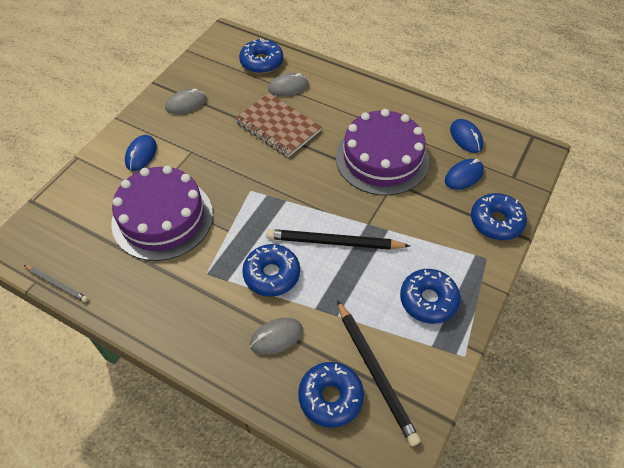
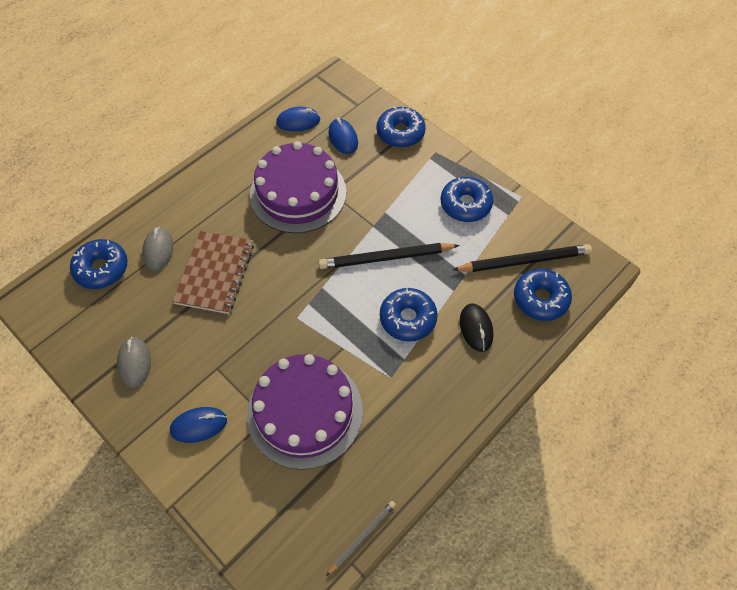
camera: 75 degrees left, 5 degrees up
(141, 154) = (199, 425): blue mouse -> blue mouse turned 45 degrees counterclockwise
(276, 337) = (476, 328): grey mouse -> black mouse
(278, 126) = (215, 273): brown notebook -> brown notebook turned 45 degrees counterclockwise
(334, 242) = (386, 258): black pencil -> black pencil turned 60 degrees clockwise

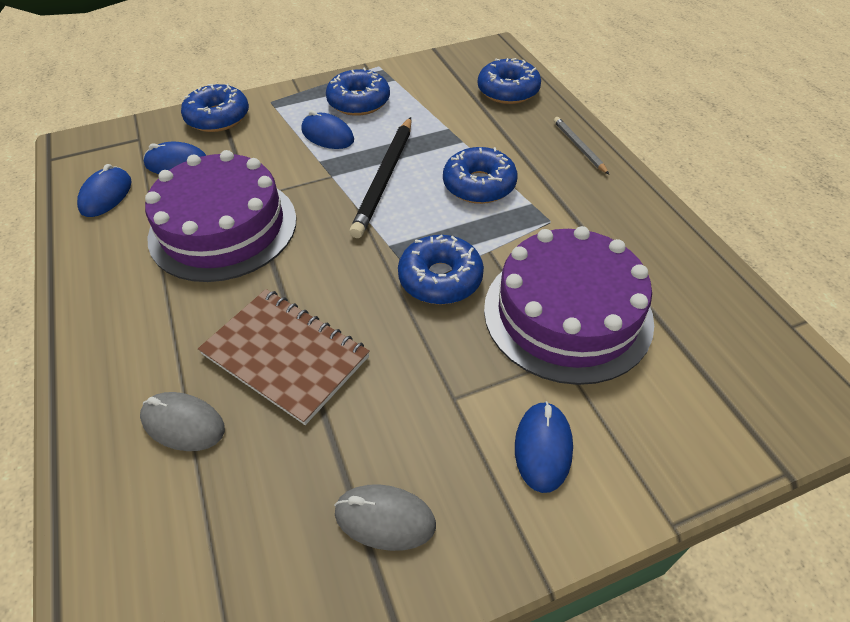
camera: 65 degrees left, 10 degrees down
(102, 268) = (150, 529): blue donut -> blue donut (440, 278)
(362, 537) = (757, 306): grey pencil -> grey pencil (579, 147)
(415, 204) = (327, 135): none -> blue mouse
(476, 328) = (519, 140): black mouse -> none
(524, 261) = (457, 87): black pencil -> none

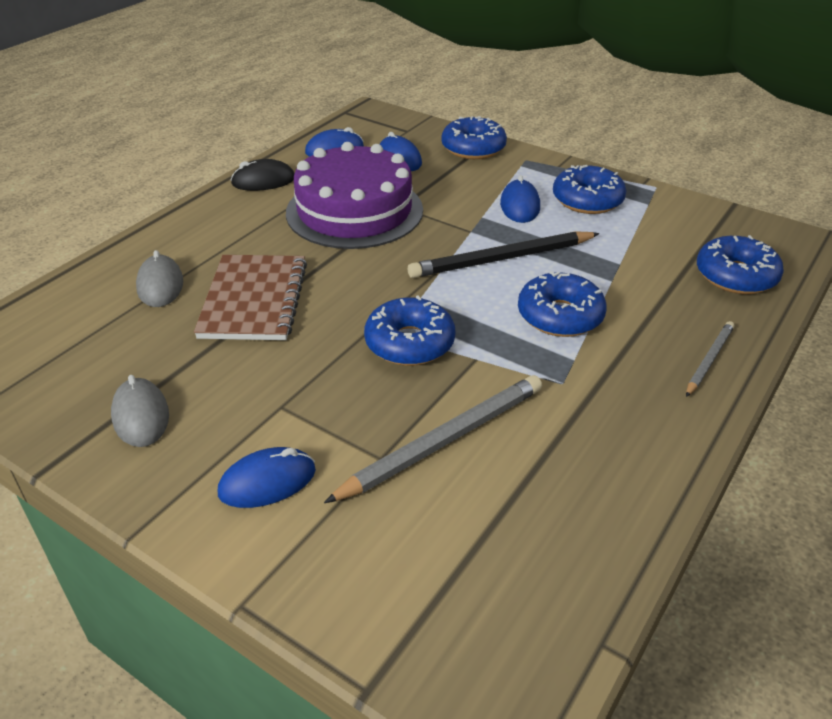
camera: 55 degrees right, 10 degrees down
(93, 267) = (263, 181): none -> black mouse
(567, 313) = (443, 441): purple cake -> grey pencil

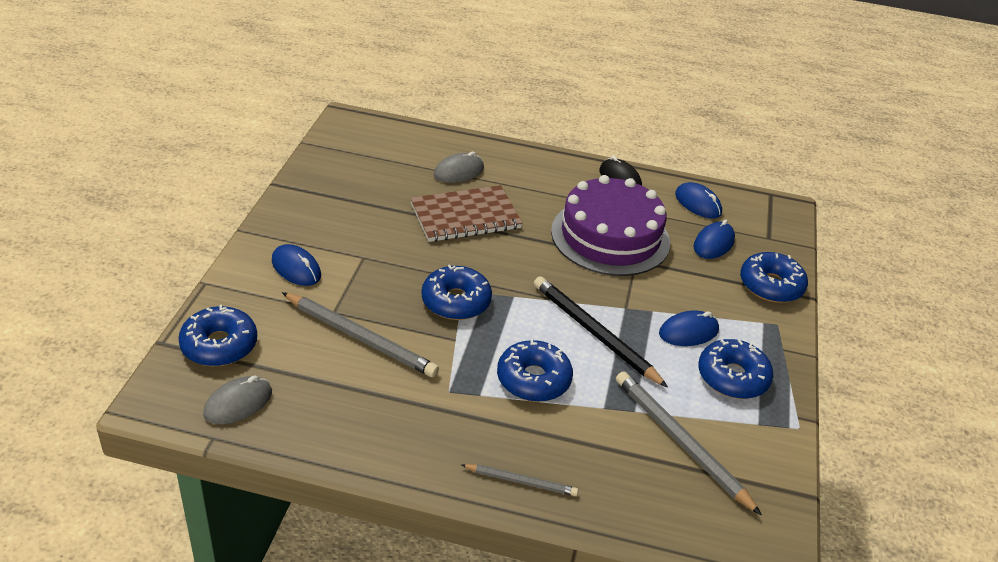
camera: 65 degrees right, 0 degrees up
(141, 416) = (331, 204): grey mouse -> grey mouse (238, 403)
(666, 249) = (680, 442): none -> grey pencil
(735, 276) = (666, 499): blue donut -> blue donut (219, 345)

